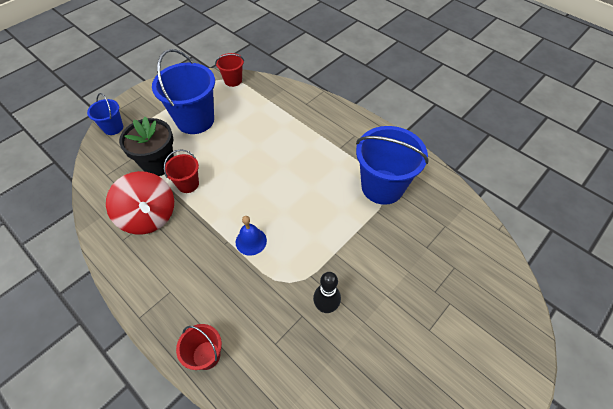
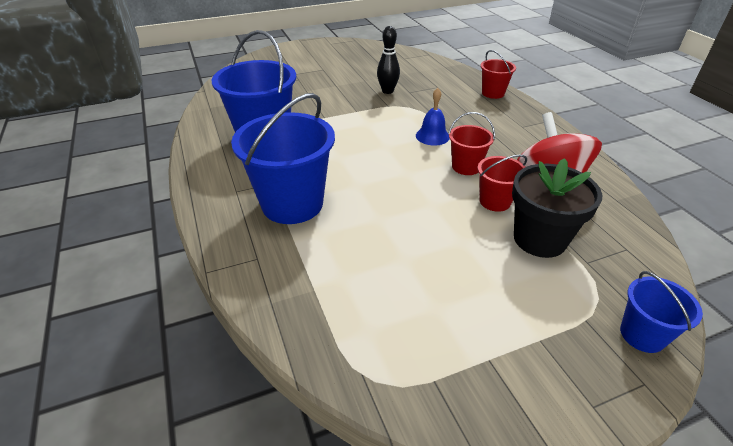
camera: 155 degrees left, 15 degrees down
(195, 120) = (468, 294): blue bucket -> blue bucket (292, 204)
(233, 80) = (359, 367): red bucket -> red bucket (466, 167)

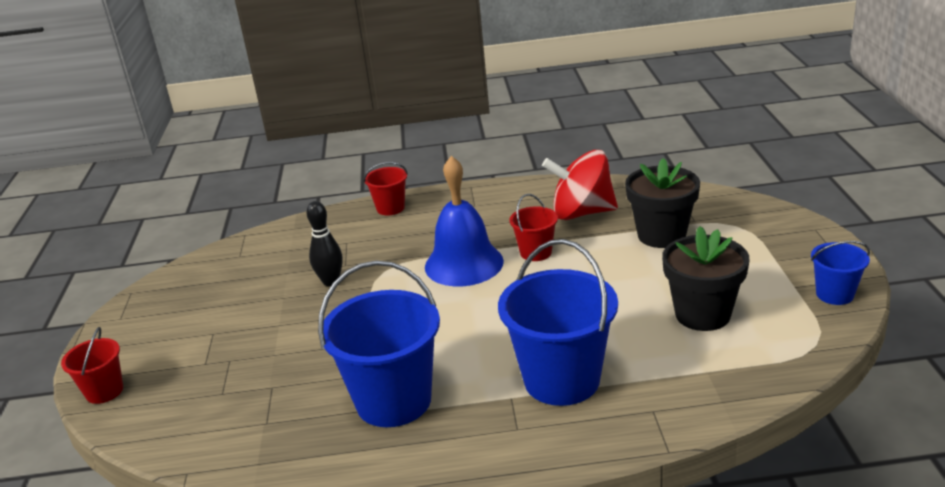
camera: 70 degrees left, 10 degrees down
(405, 280) = (702, 314): none -> black flower pot
(432, 136) = (464, 264): blue bell -> blue bell, size x1.89
(495, 201) = (600, 247): red bucket -> red bucket (104, 391)
(642, 335) = (773, 218): blue bucket -> blue bucket (834, 294)

